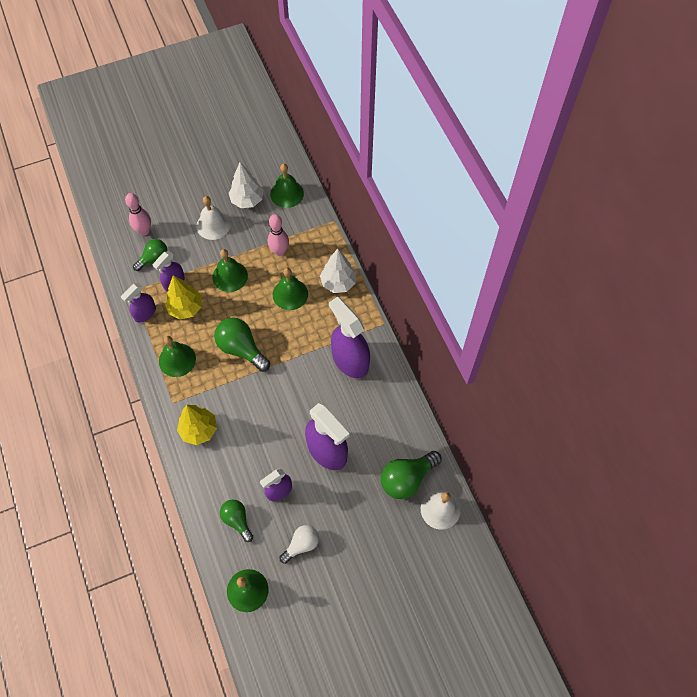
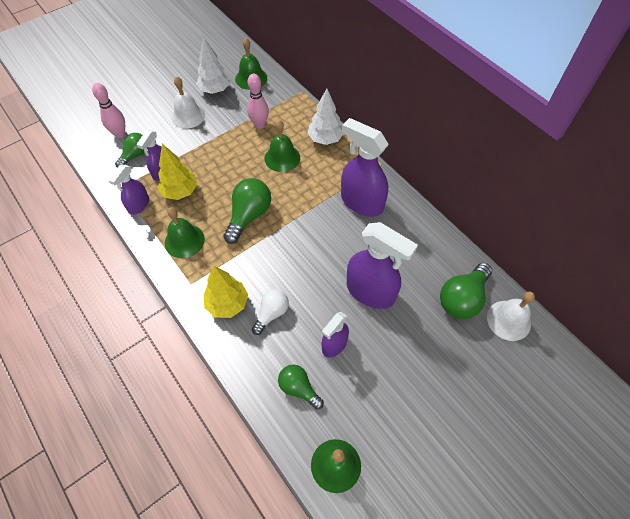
camera: 15 degrees left, 5 degrees down
(230, 276) = (217, 155): green bell -> none
(241, 349) = (249, 216): green light bulb -> green light bulb turned 90 degrees clockwise
(301, 545) = (379, 396): white light bulb -> white light bulb (271, 313)

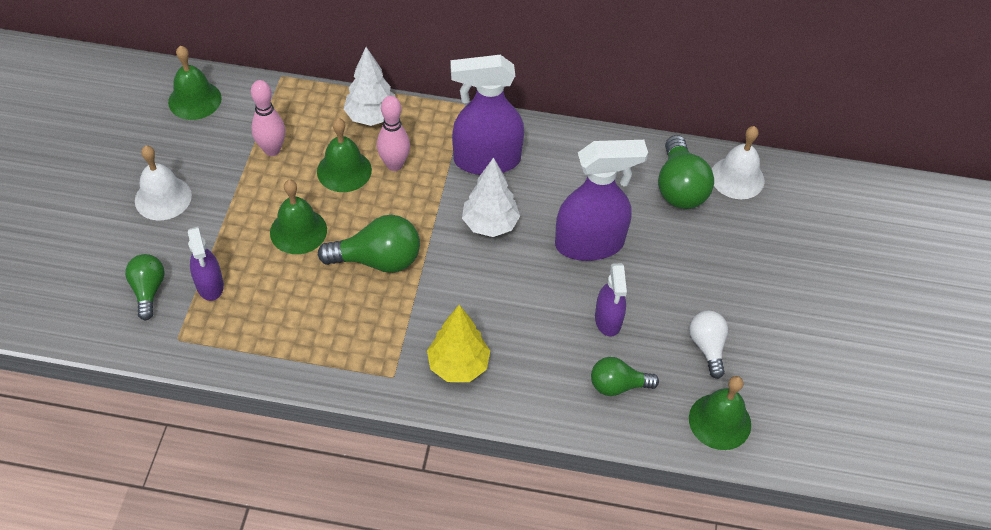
camera: 45 degrees left, 5 degrees down
(120, 134) = (92, 280): pink bowling pin -> pink bowling pin (394, 165)
(138, 205) = (226, 343): purple spray bottle -> none
(180, 192) = (262, 291): yellow tree -> none
(184, 241) = (332, 340): green bell -> green bell (298, 231)
(215, 90) = (162, 144): white tree -> white tree (490, 224)
(249, 216) = (378, 260): green light bulb -> green light bulb turned 105 degrees clockwise
(271, 313) = (515, 339): white light bulb -> white light bulb (707, 347)

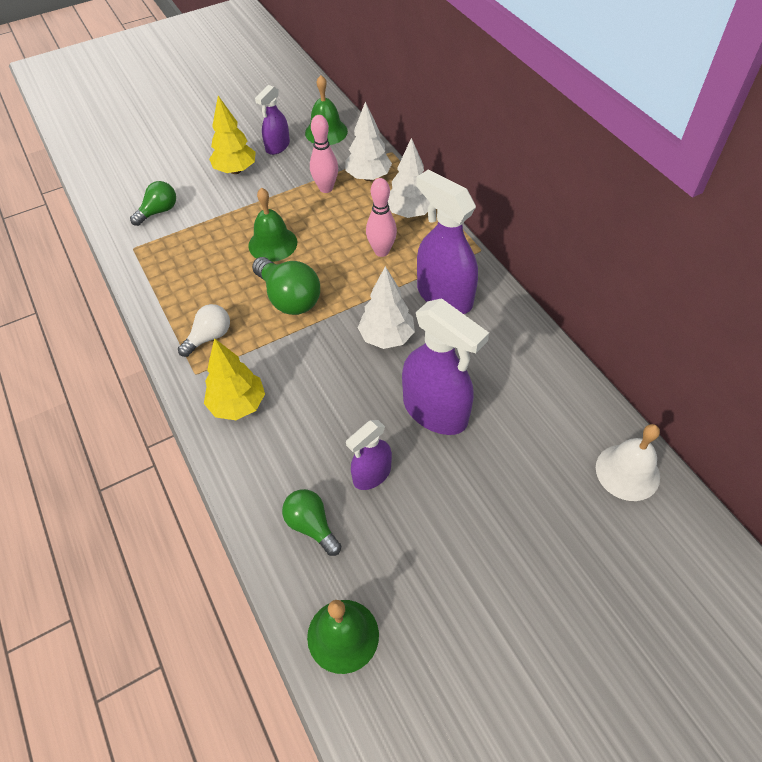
camera: 55 degrees right, 0 degrees up
(163, 198) = (235, 170): white bell -> yellow tree
(210, 285) = (188, 234): purple spray bottle -> purple spray bottle (277, 147)
(294, 112) = (368, 177): none -> white tree
(344, 170) = (347, 231): green bell -> none
(679, 188) = (564, 435): green light bulb -> none
(707, 347) = (415, 571): white light bulb -> white light bulb (209, 337)

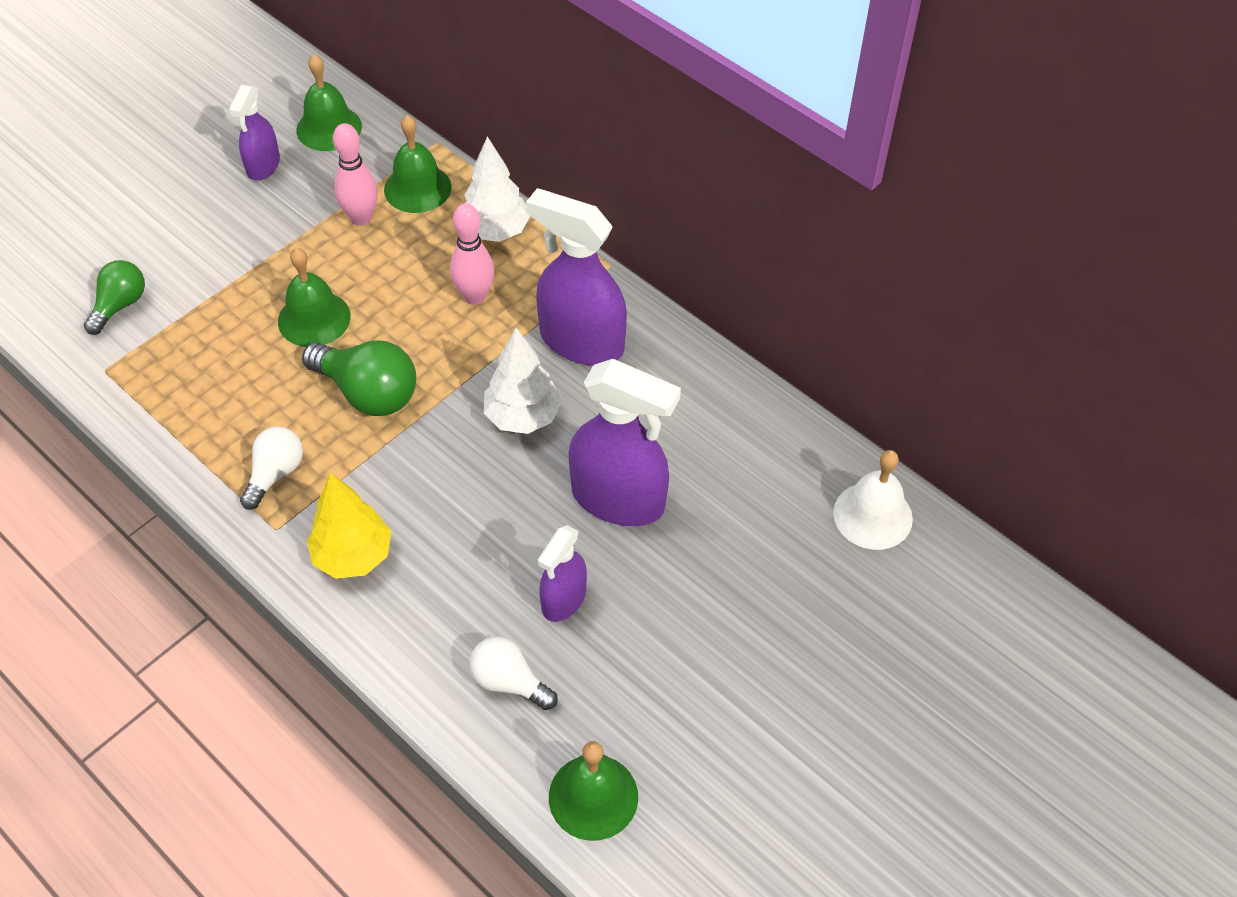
camera: 20 degrees left, 0 degrees up
(235, 170) = (213, 216): yellow tree -> none
(311, 525) = (509, 682): green light bulb -> white light bulb
(368, 177) = (417, 188): white tree -> green bell

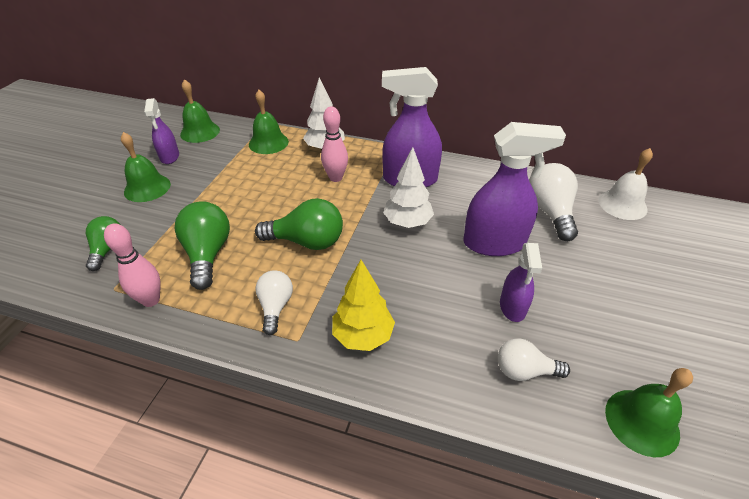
camera: 25 degrees left, 10 degrees down
(234, 362) = (208, 254): none -> green light bulb
(314, 318) = (247, 216): green bell -> green bell (147, 188)
(361, 218) = (244, 163): pink bowling pin -> pink bowling pin (151, 300)
(745, 482) = (549, 212): none -> white light bulb

